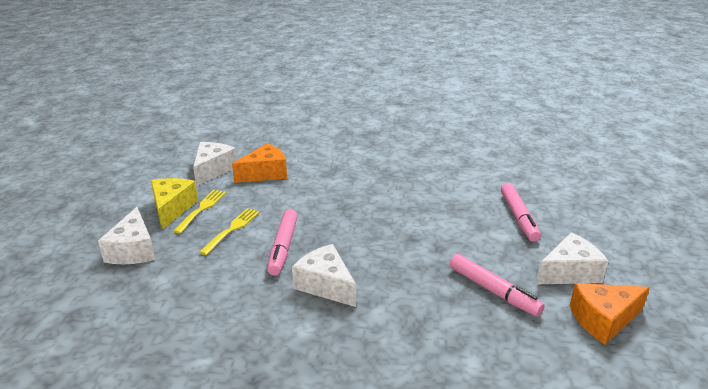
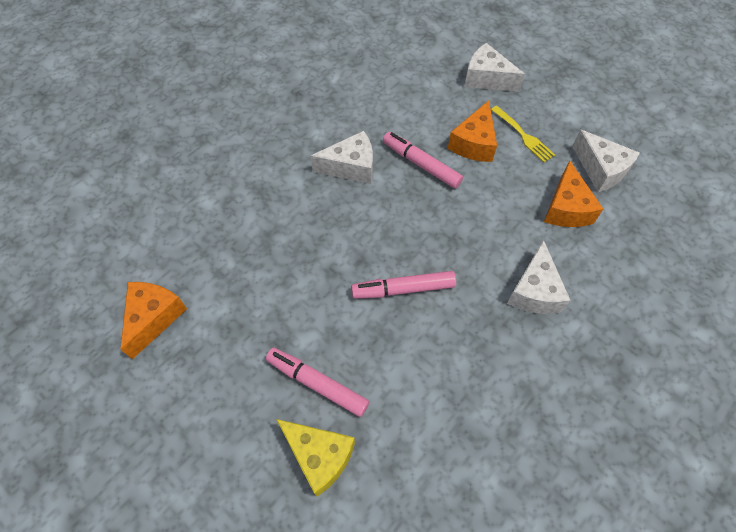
camera: 125 degrees right, 30 degrees up
(172, 208) = (538, 117): yellow cheese -> yellow cheese (319, 456)
(232, 229) = (474, 143): yellow fork -> orange cheese
(493, 291) = (249, 269): pink marker -> pink marker (403, 289)
(569, 272) = (214, 348): white cheese -> white cheese (534, 291)

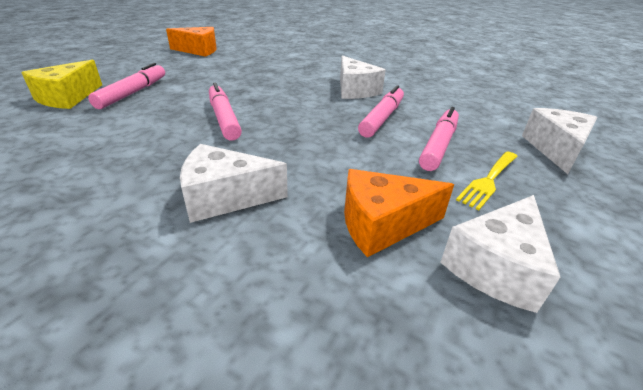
camera: 75 degrees right, 25 degrees down
(474, 143) = (439, 145): orange cheese -> pink marker

